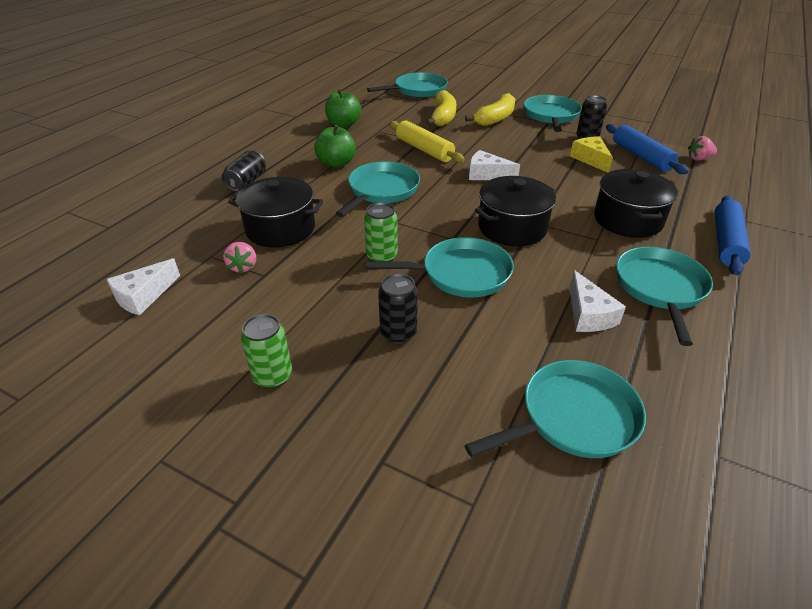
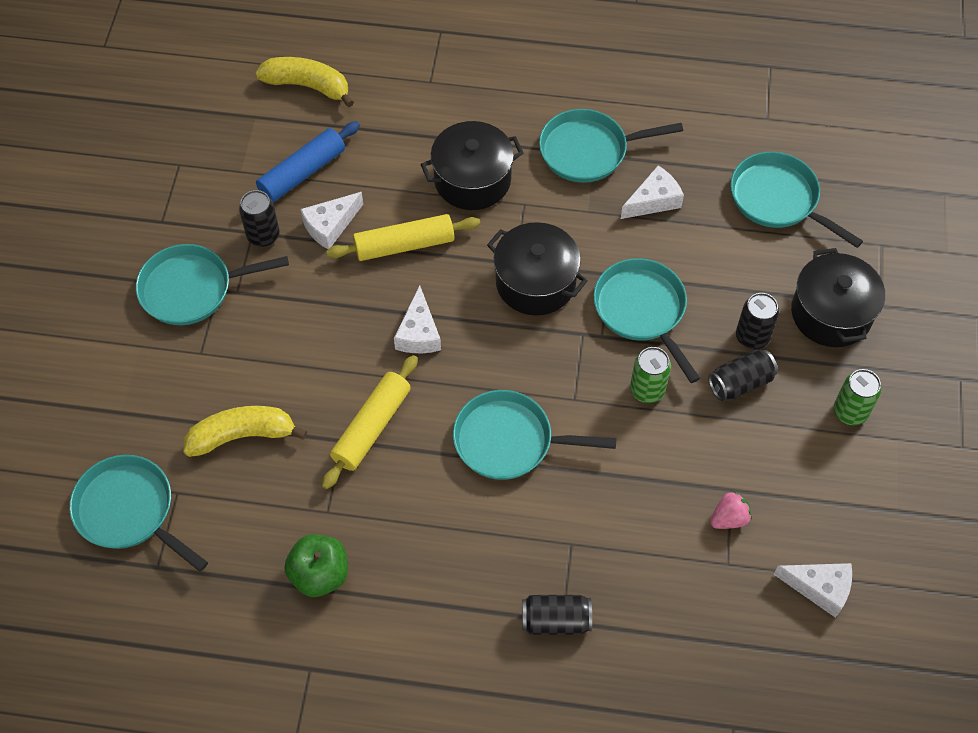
camera: 110 degrees left, 20 degrees up
(280, 229) = (643, 517): black pot -> black pot (831, 313)
(336, 163) = (457, 526): green apple -> none
(355, 310) = (740, 383): none -> black can
(495, 119) = (226, 361): yellow banana -> yellow banana (308, 86)
(566, 181) = (404, 245): none -> yellow rolling pin
(590, 159) = (330, 226): yellow cheese -> white cheese
(698, 159) = (287, 115): pink strawberry -> none
(726, 242) = (482, 99): blue rolling pin -> none

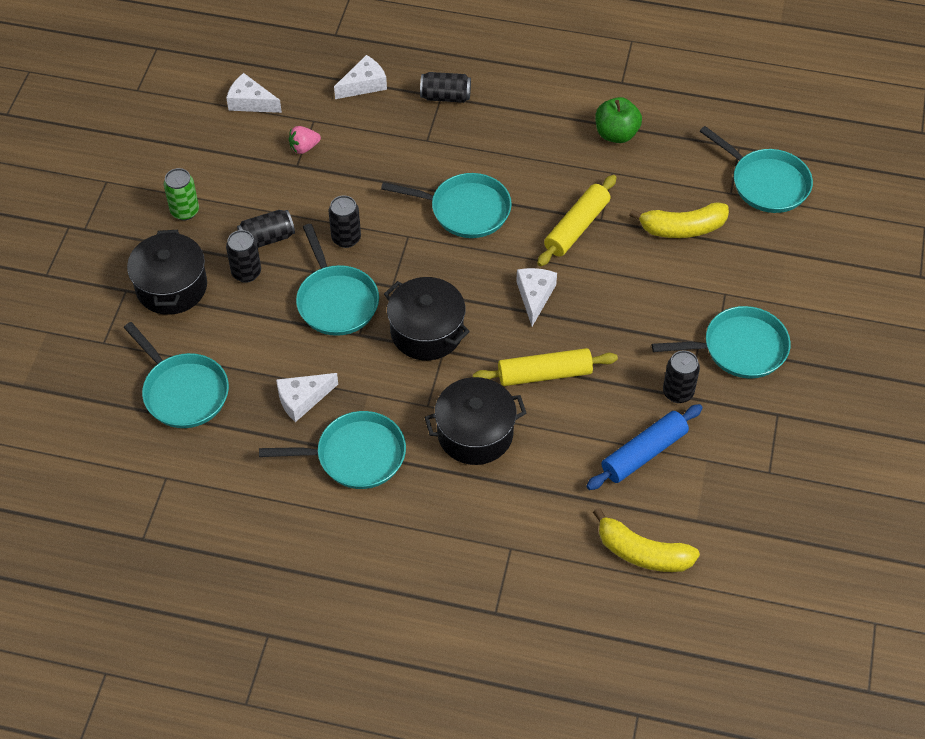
camera: 175 degrees left, 5 degrees down
(330, 226) = (614, 397): white cheese -> white cheese (364, 84)
(647, 390) = (346, 238): green can -> black can

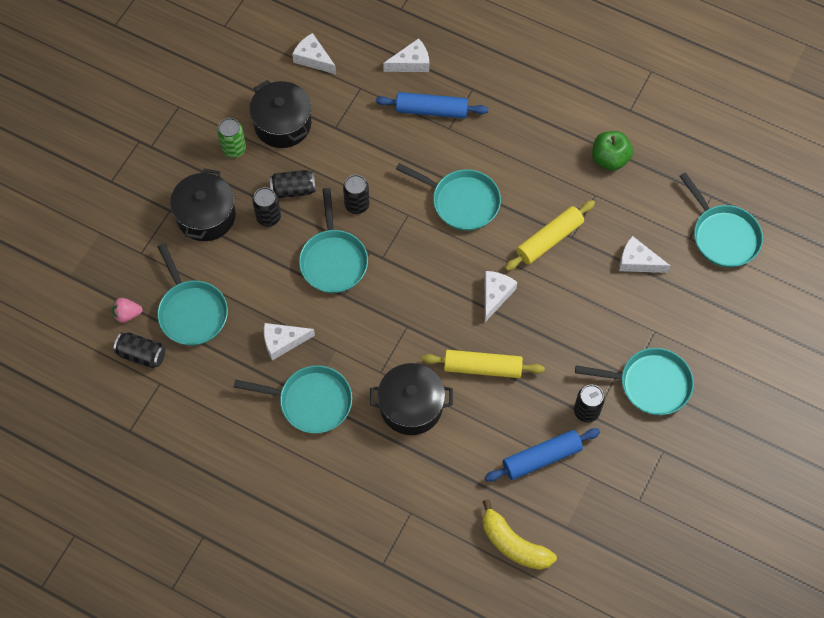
camera: 15 degrees right, 10 degrees up
(304, 148) = (345, 112): pink strawberry -> pink strawberry (127, 314)
(402, 126) = (431, 110): none -> blue rolling pin
(426, 331) = (398, 306): black pot -> black pot (282, 124)
(445, 97) = (476, 90): black can -> black can (142, 354)
(682, 228) = (637, 262): yellow banana -> white cheese

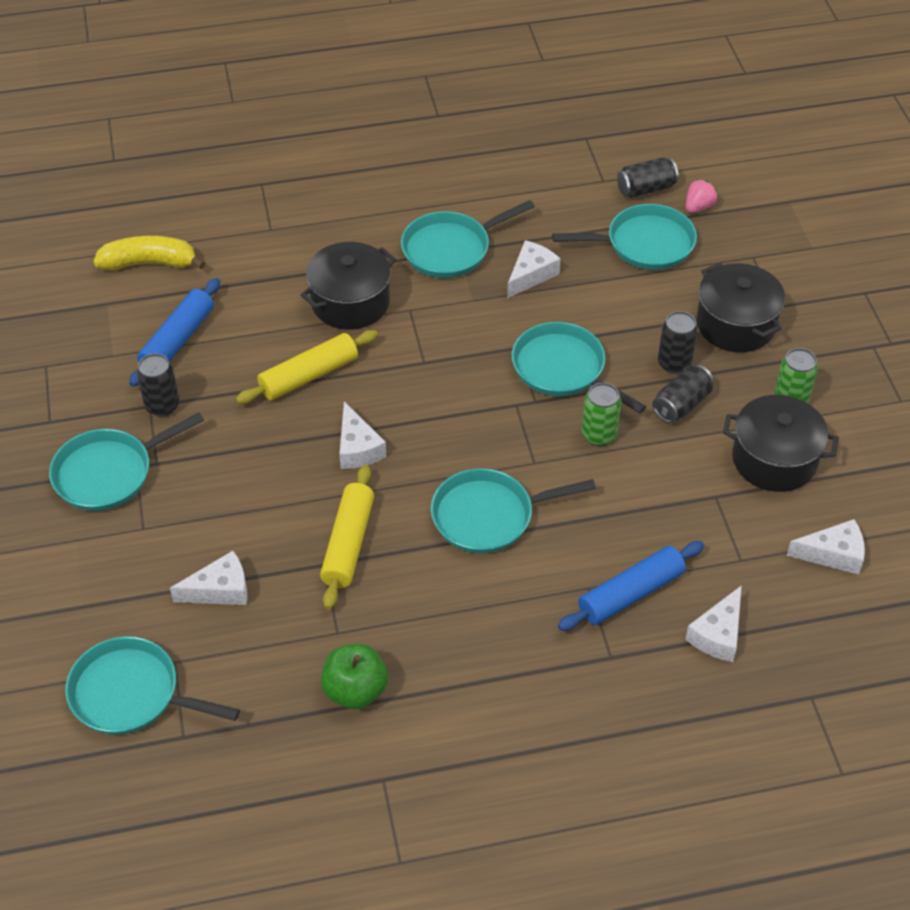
camera: 140 degrees right, 15 degrees down
(191, 312) = (644, 244): turquoise pan -> turquoise pan turned 150 degrees clockwise
(357, 205) = (599, 435): black can -> green can

